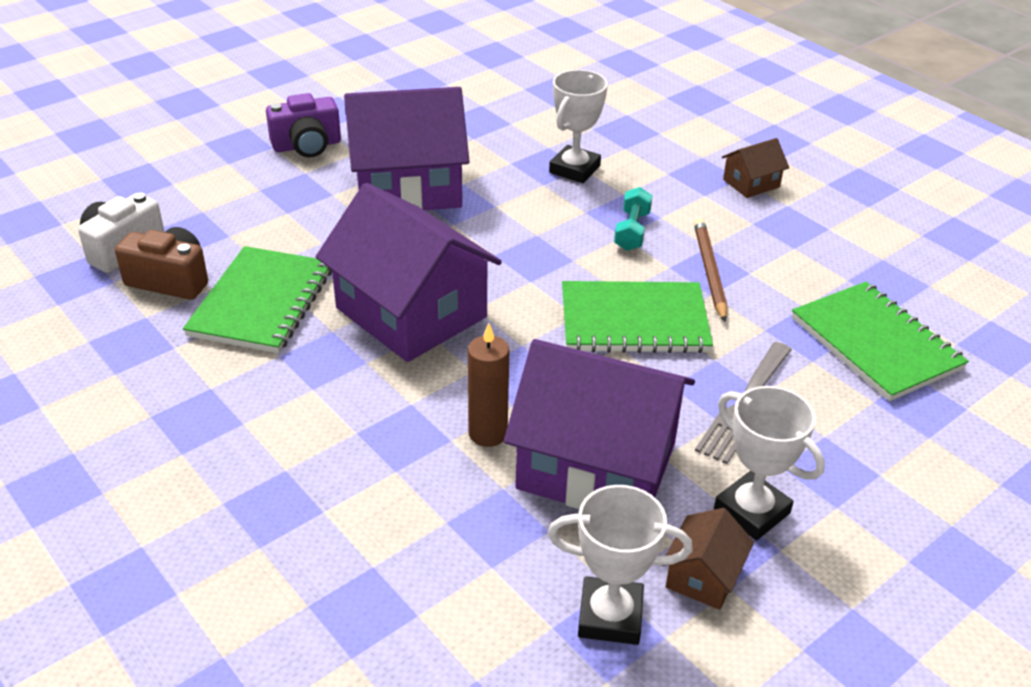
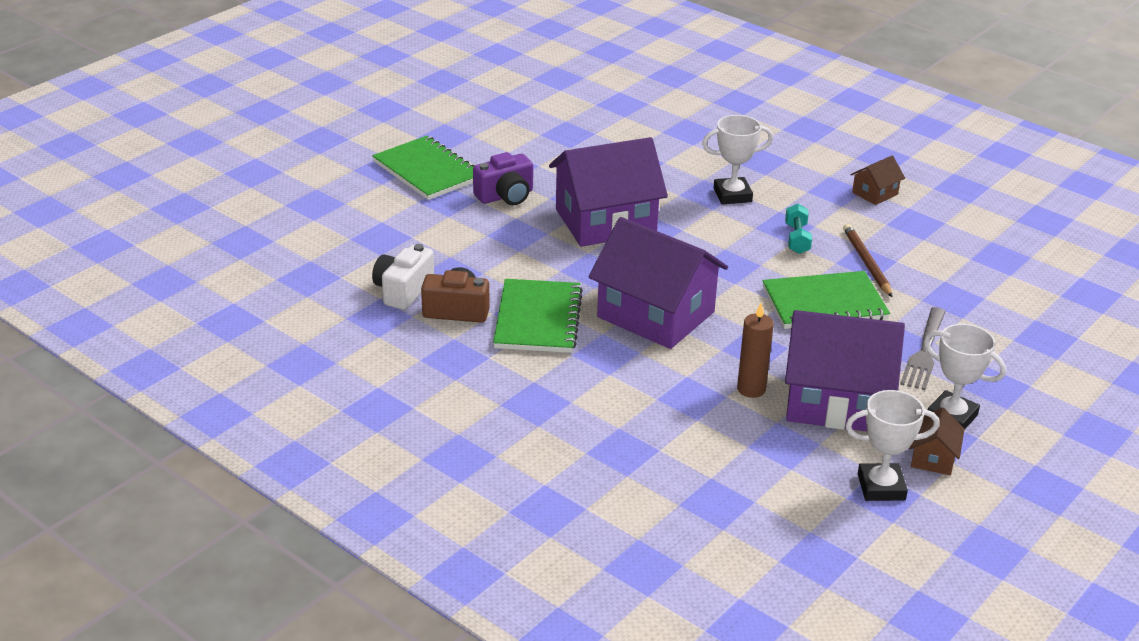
camera: 10 degrees left, 5 degrees down
(574, 169) = (732, 195): white trophy -> white trophy turned 60 degrees clockwise
(875, 343) = (1003, 301): green notebook -> green notebook (428, 171)

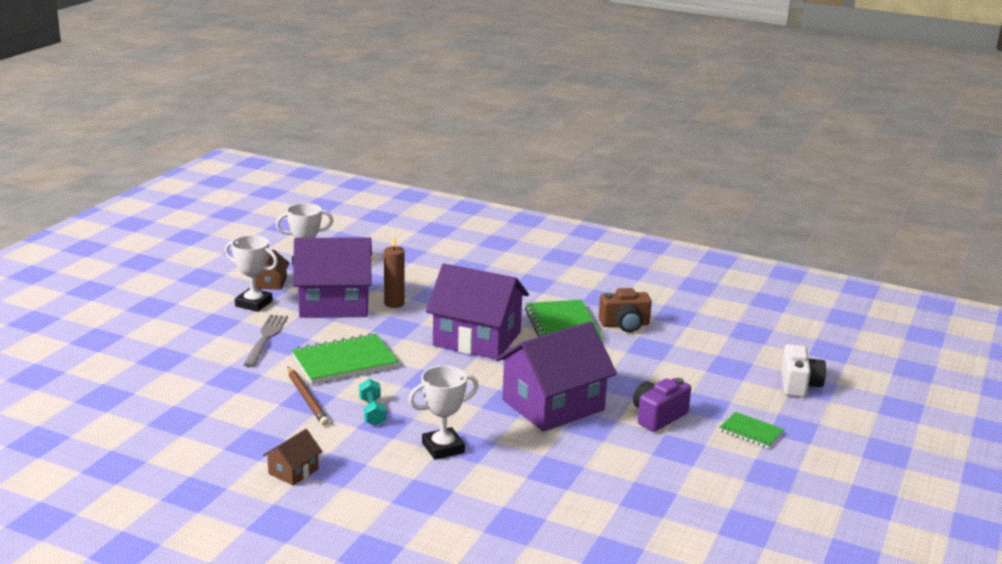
camera: 165 degrees right, 10 degrees down
(403, 291) = (674, 332): white camera -> white camera (799, 385)
(428, 171) = (751, 432): green notebook -> green notebook, size x0.54

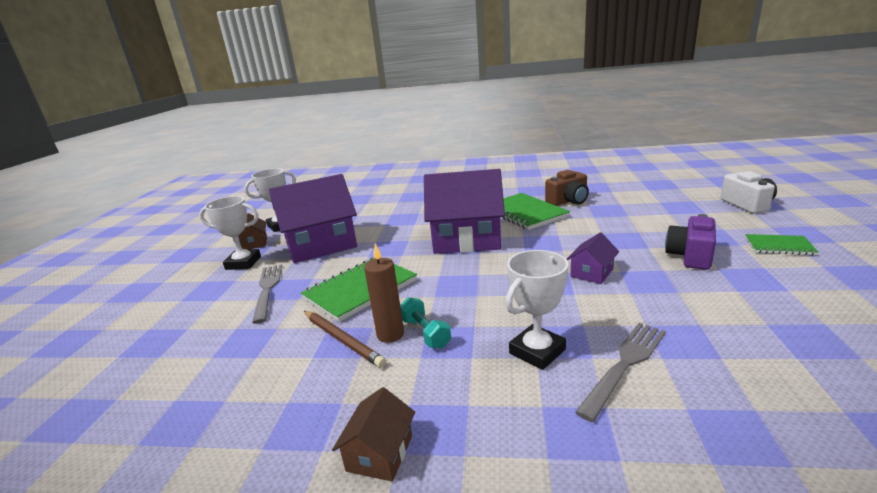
camera: 15 degrees left, 0 degrees up
(394, 303) = (374, 232): brown candle -> brown candle (390, 334)
(495, 473) = (625, 365): none -> grey fork
(553, 405) = (592, 273): purple house -> purple house, size x0.44

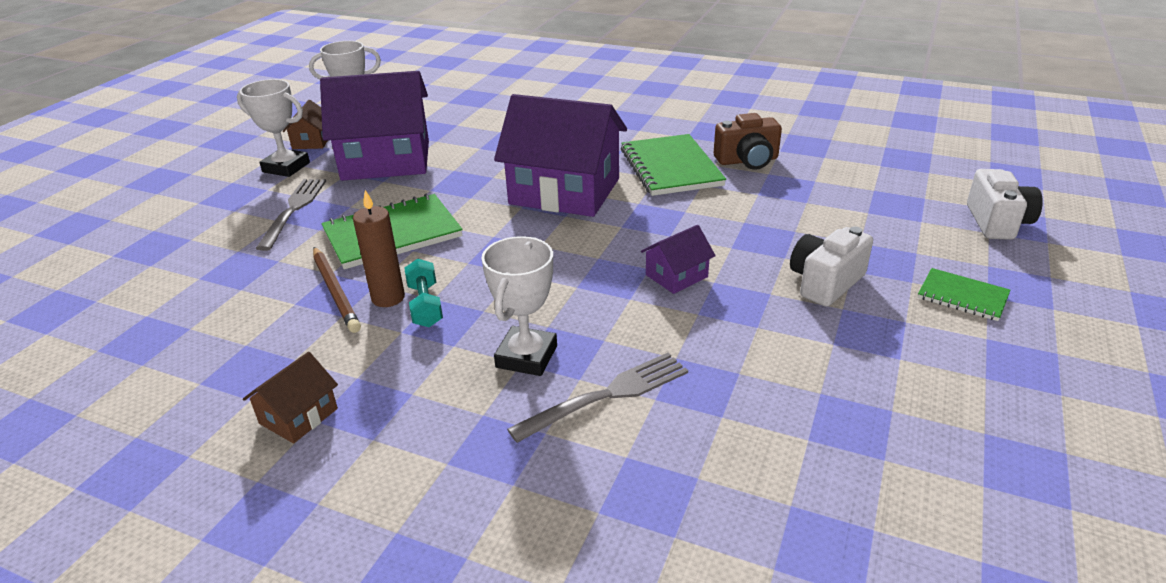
camera: 15 degrees right, 10 degrees up
(537, 351) = (526, 357): white trophy -> white trophy turned 45 degrees counterclockwise
(690, 256) = (825, 282): purple camera -> white camera

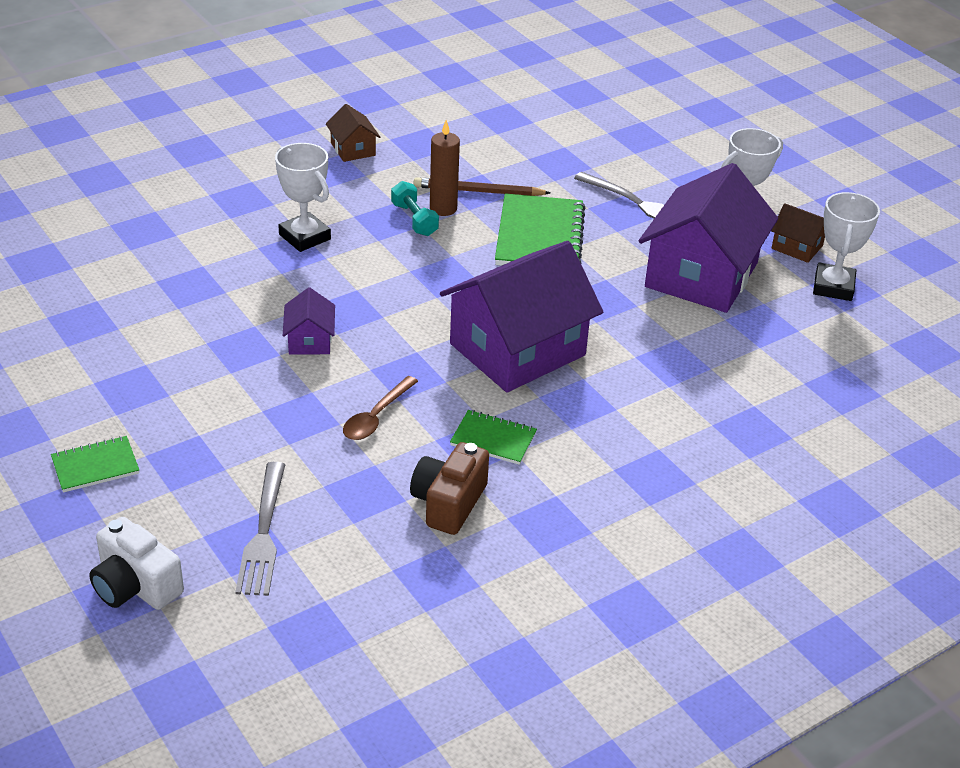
camera: 120 degrees right, 5 degrees up
(425, 305) = (414, 220): turquoise dumbbell -> turquoise dumbbell turned 45 degrees clockwise
(607, 395) = (229, 250): grey fork -> grey fork (263, 533)
(670, 168) = (493, 439): green notebook -> green notebook, size x0.54
(715, 211) = (376, 416): none -> brown spoon
(825, 282) = (205, 408): white camera -> none

